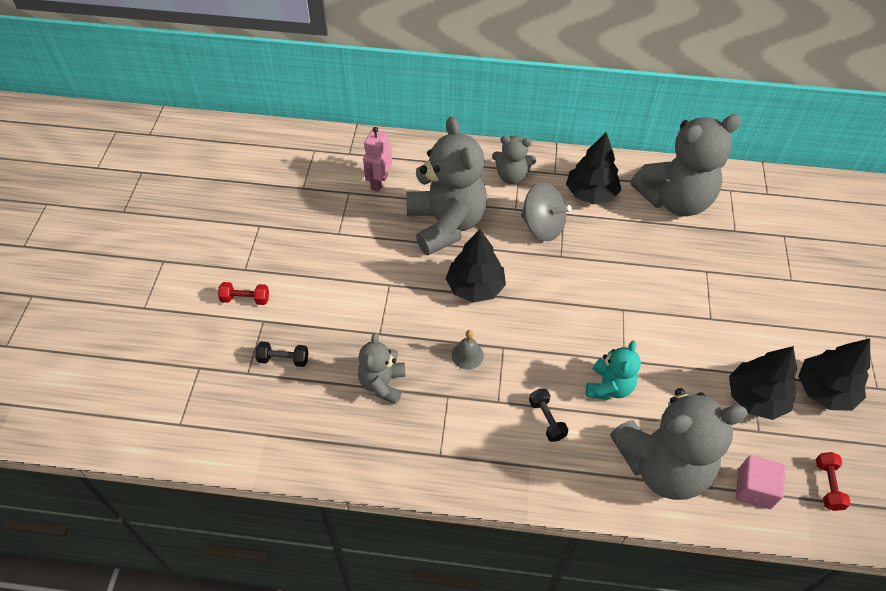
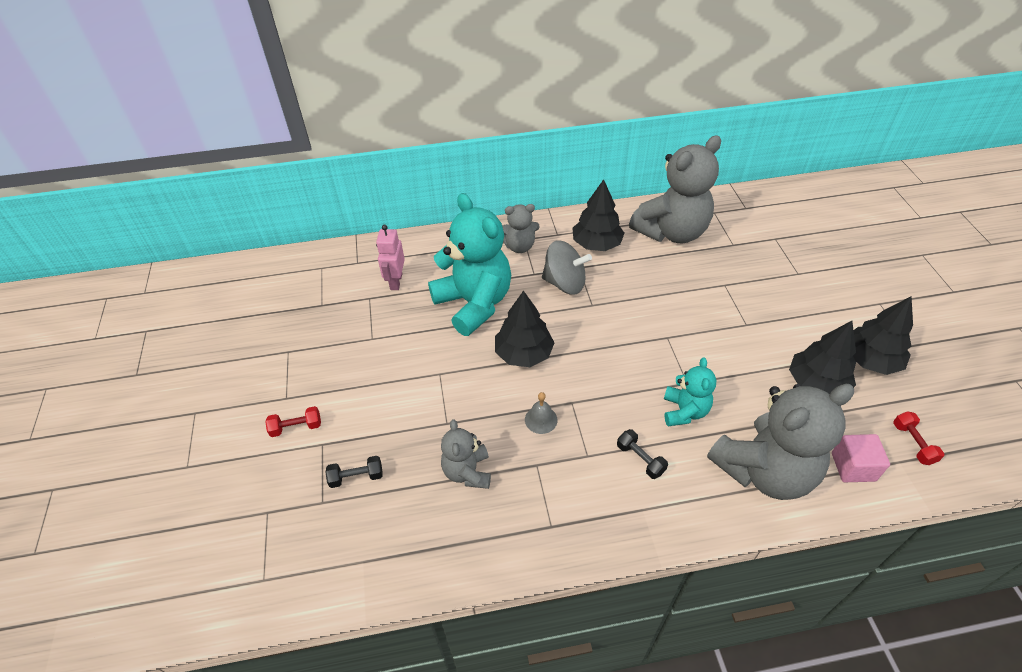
camera: 15 degrees left, 5 degrees down
(446, 224) = (474, 303): grey teddy bear -> turquoise teddy bear

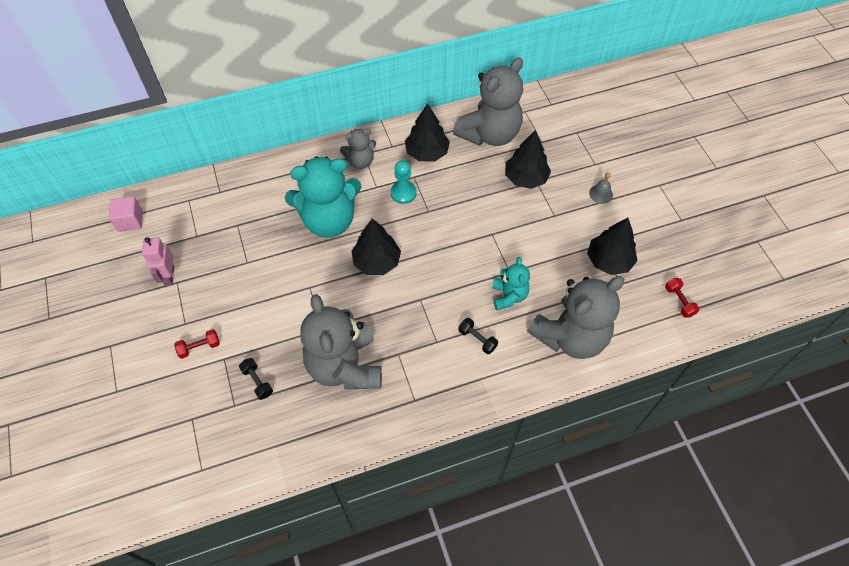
camera: 10 degrees left, 10 degrees up
(356, 477) = (257, 382): black dumbbell -> black dumbbell turned 75 degrees clockwise
(396, 281) = (257, 207): pink robot -> pink robot (169, 276)
(467, 472) = (345, 366): grey teddy bear -> grey teddy bear, size x1.93
(474, 303) = (329, 220): turquoise teddy bear -> turquoise teddy bear turned 120 degrees clockwise
(541, 419) = (397, 316): grey bell -> grey bell (601, 194)
(564, 283) = (403, 193): grey spinning top -> turquoise pawn
(853, 467) = (635, 325): pink cube -> pink cube (130, 221)
(870, 360) = (650, 236): black tree -> black tree (525, 178)

